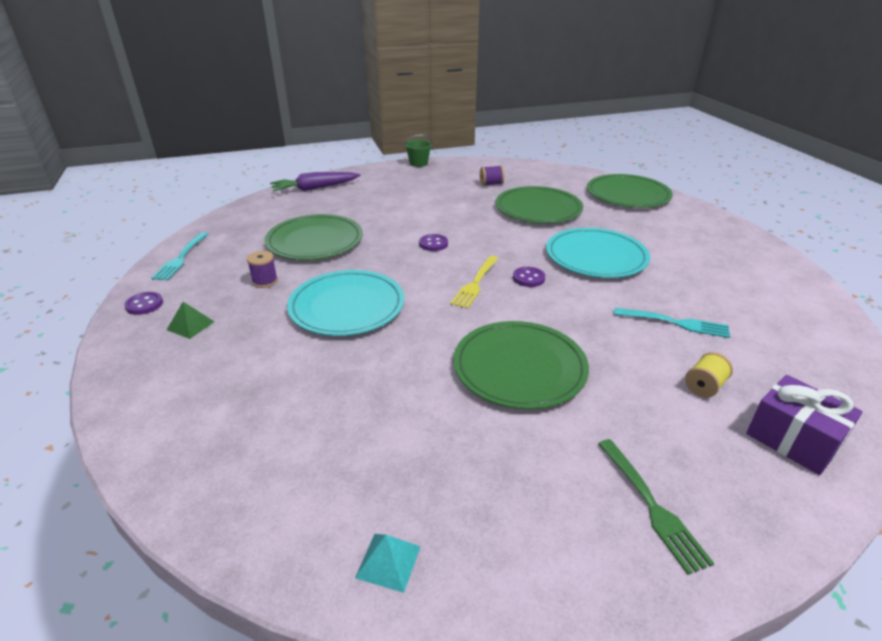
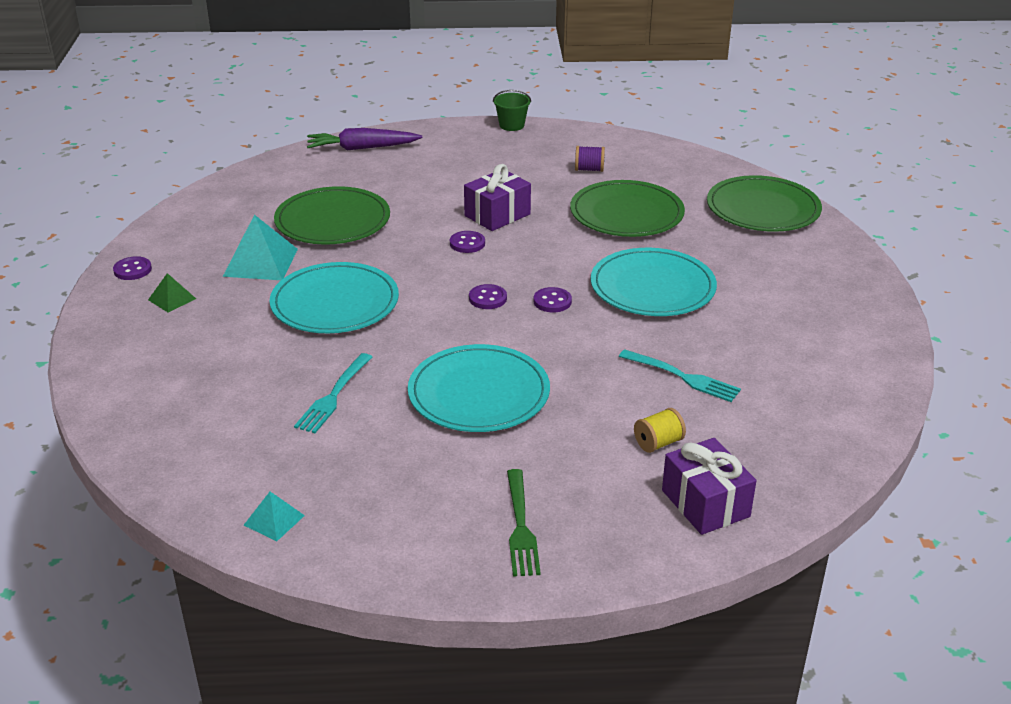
camera: 15 degrees right, 0 degrees up
(181, 258) = (181, 221): turquoise fork -> turquoise fork (333, 396)
(265, 281) = (260, 262): purple spool -> turquoise pyramid
(444, 221) = (497, 215): none -> purple gift
(475, 283) = (487, 298): yellow fork -> purple button
(519, 367) = (479, 393): green plate -> turquoise plate

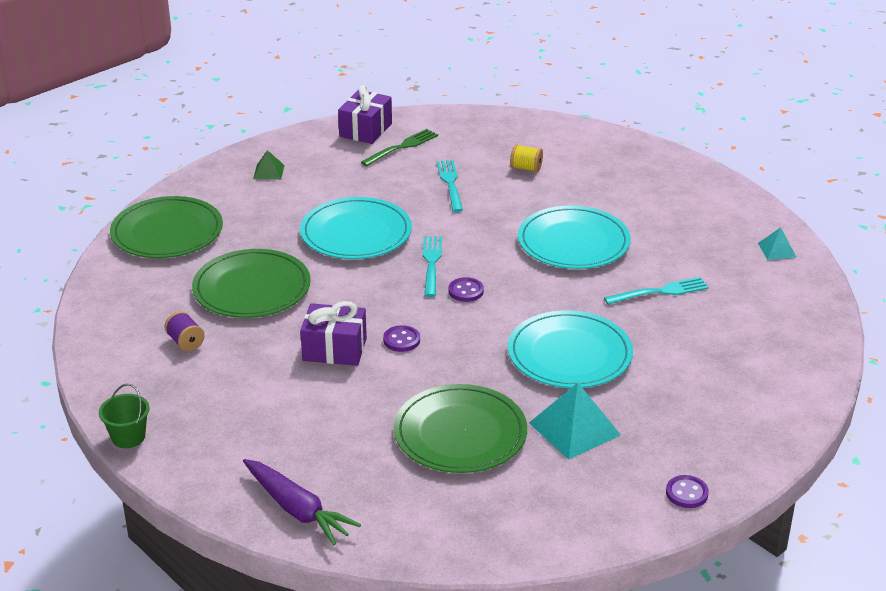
camera: 130 degrees left, 0 degrees up
(172, 299) = (684, 438): green pyramid -> green pyramid (268, 172)
(521, 526) = (654, 179): green fork -> green fork (402, 147)
(552, 301) = (431, 263): purple button -> turquoise fork
(705, 503) = (554, 139): purple gift -> purple gift (365, 130)

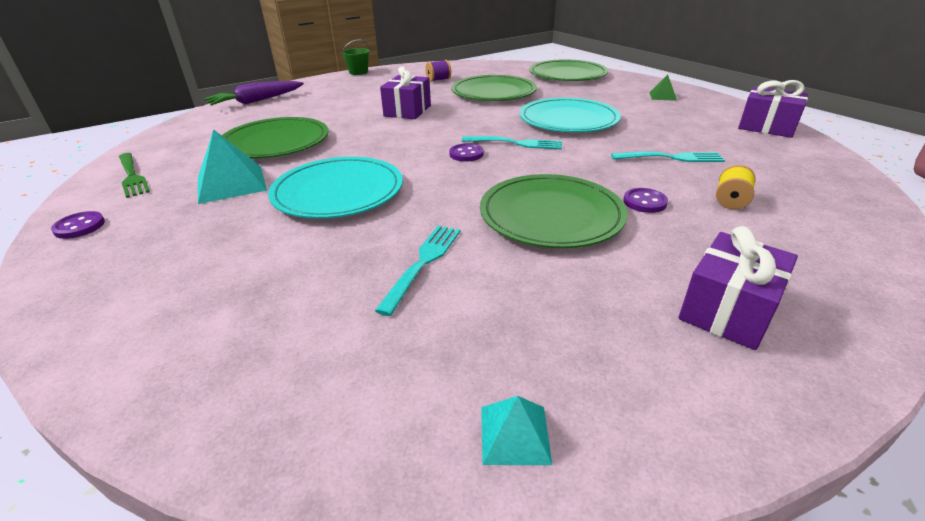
camera: 100 degrees right, 0 degrees up
(401, 340) = (406, 129): purple button -> purple button (644, 202)
(402, 147) = (740, 140): green fork -> green fork (132, 176)
(573, 242) = (551, 215): turquoise plate -> green plate
(660, 187) = (727, 310): none -> purple gift
(660, 292) = (423, 263): turquoise fork -> turquoise fork turned 150 degrees counterclockwise

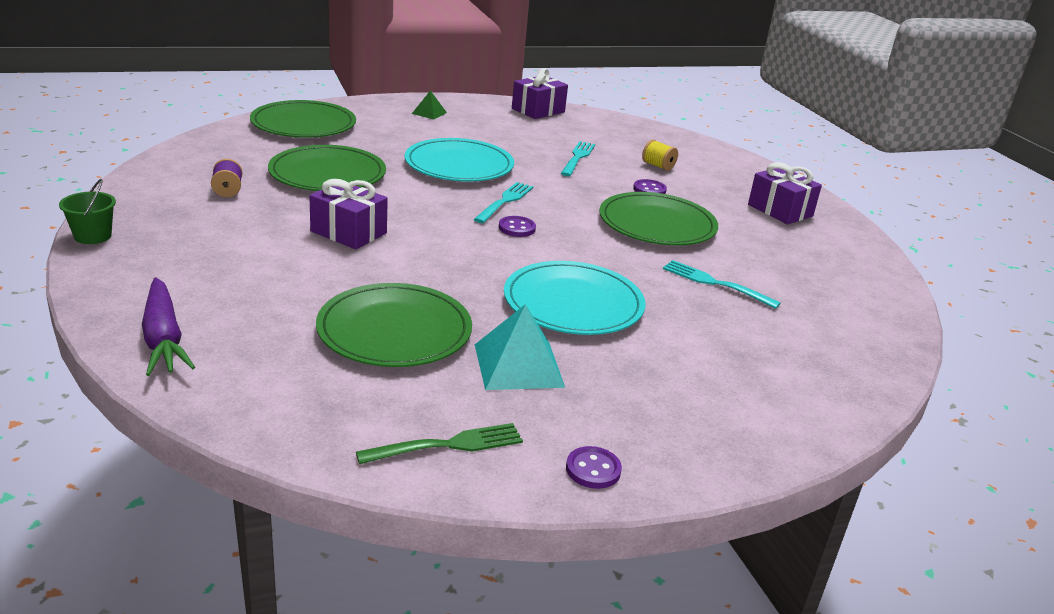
camera: 80 degrees left, 5 degrees down
(515, 434) = (873, 287): turquoise pyramid -> none

